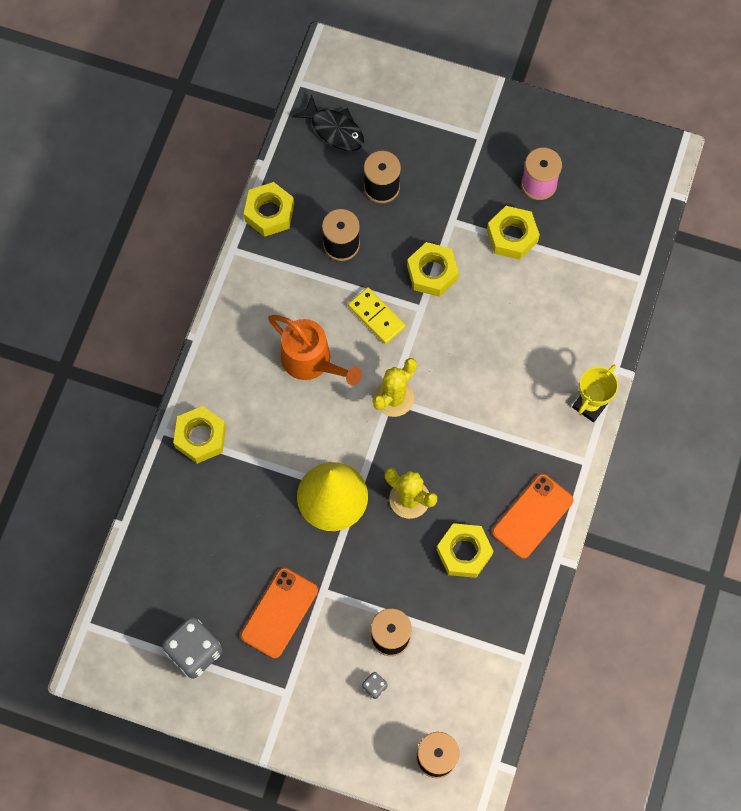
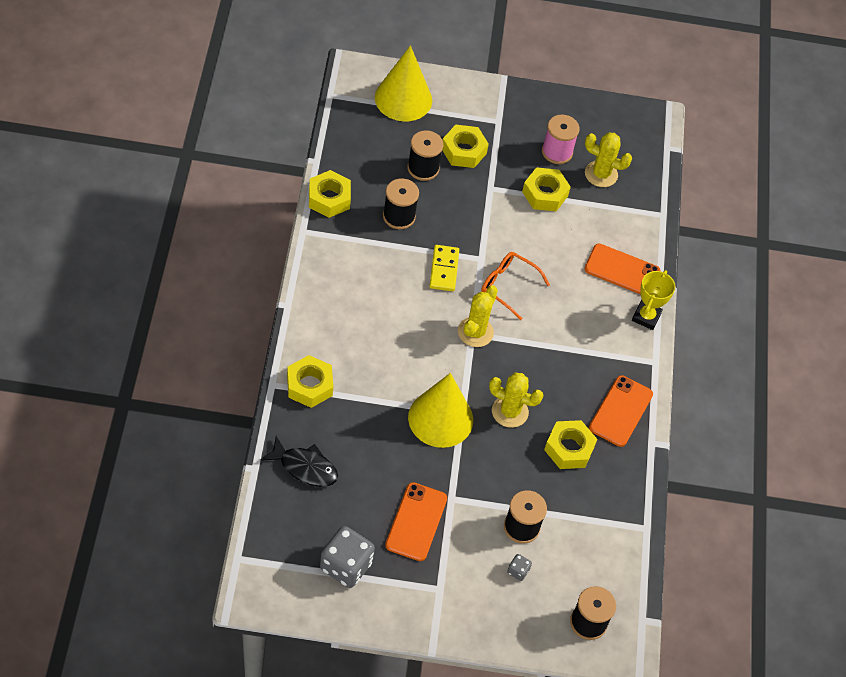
camera: 20 degrees left, 15 degrees down
(311, 361) = (395, 311): orange watering can -> none
(334, 129) = (371, 128): black fish -> black fish (305, 467)
(376, 316) = (444, 269): yellow domino -> yellow domino turned 60 degrees clockwise
(379, 96) = (403, 99): none -> yellow cone
(432, 273) = (484, 229): yellow nut -> yellow nut (464, 151)
(443, 346) = (508, 286): none -> orange glasses
(577, 343) = (622, 270): none -> orange phone
(583, 218) = (601, 174): none -> yellow cactus

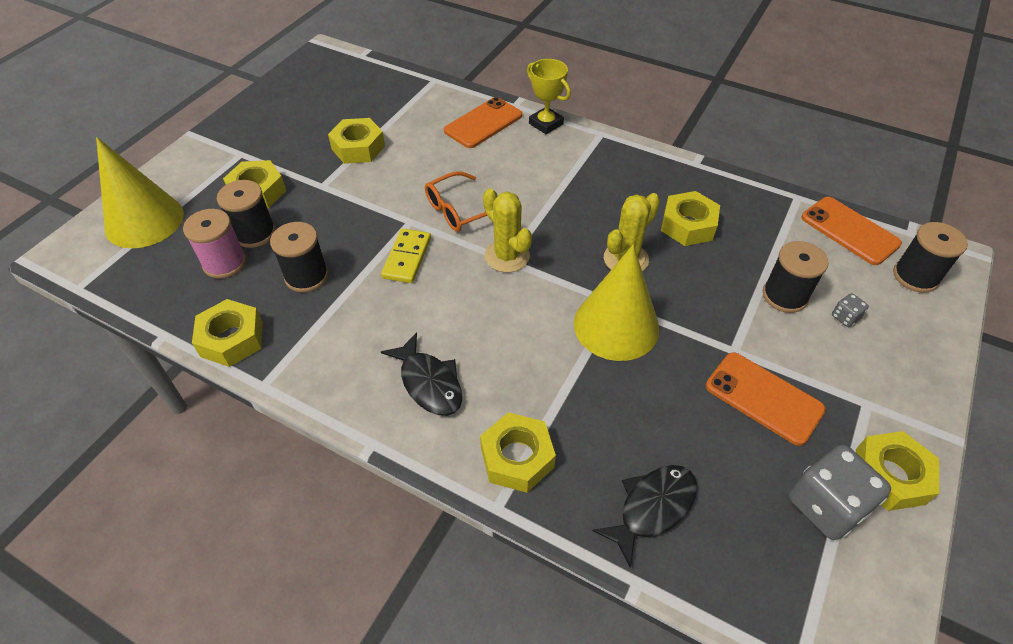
camera: 60 degrees left, 5 degrees down
(343, 320) = (429, 383): none -> black fish
(384, 604) = (889, 476): none -> yellow nut
(444, 269) = (407, 258): yellow domino -> yellow domino turned 75 degrees clockwise
(557, 152) = (313, 124): pink spool -> pink spool (224, 263)
(601, 174) = (361, 103): yellow cactus -> none
(620, 411) = (651, 173): orange phone -> orange phone (849, 231)

